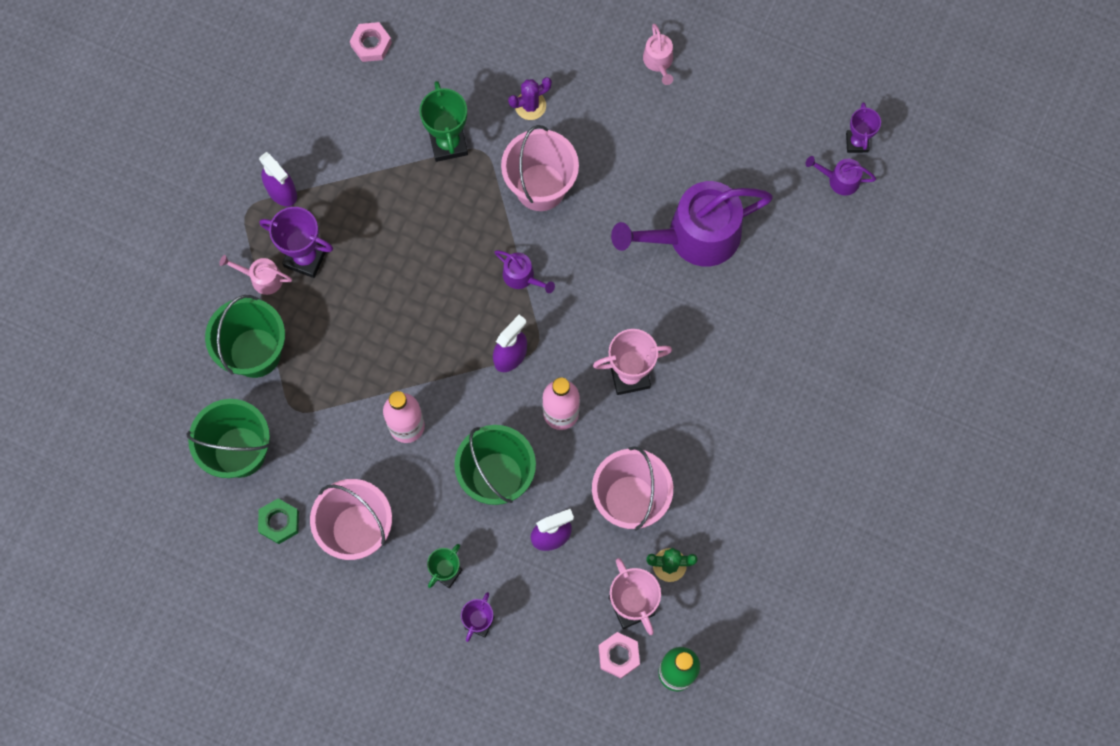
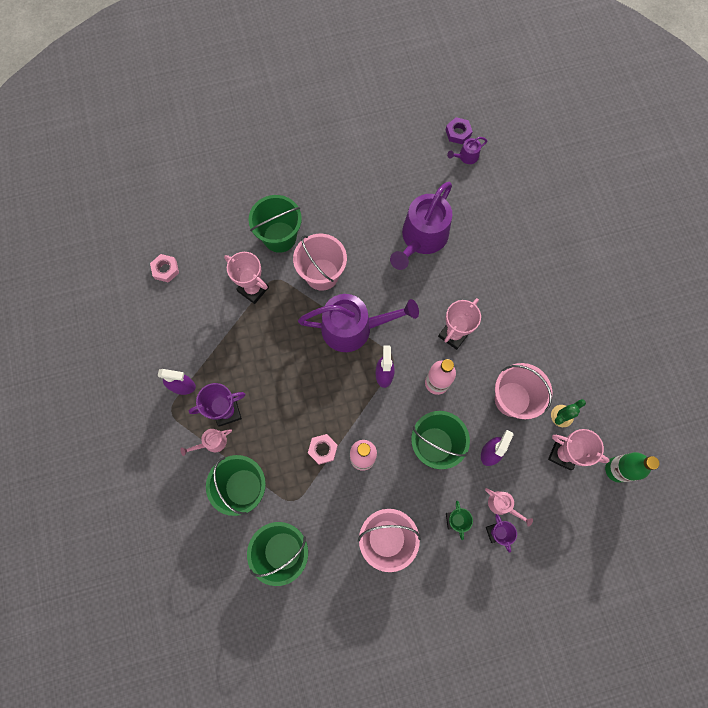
camera: 40 degrees left, 0 degrees up
(279, 522) = (339, 572): green nut -> none
(448, 143) = (253, 289): green trophy -> pink trophy
(522, 277) = (353, 328): purple watering can -> purple watering can, size x2.30
(530, 105) = (279, 237): purple cactus -> green bucket
(618, 656) = (581, 486): pink nut -> pink nut (323, 449)
(658, 61) = (326, 166): pink watering can -> pink watering can (502, 505)
(857, 142) = (458, 133): purple trophy -> purple nut

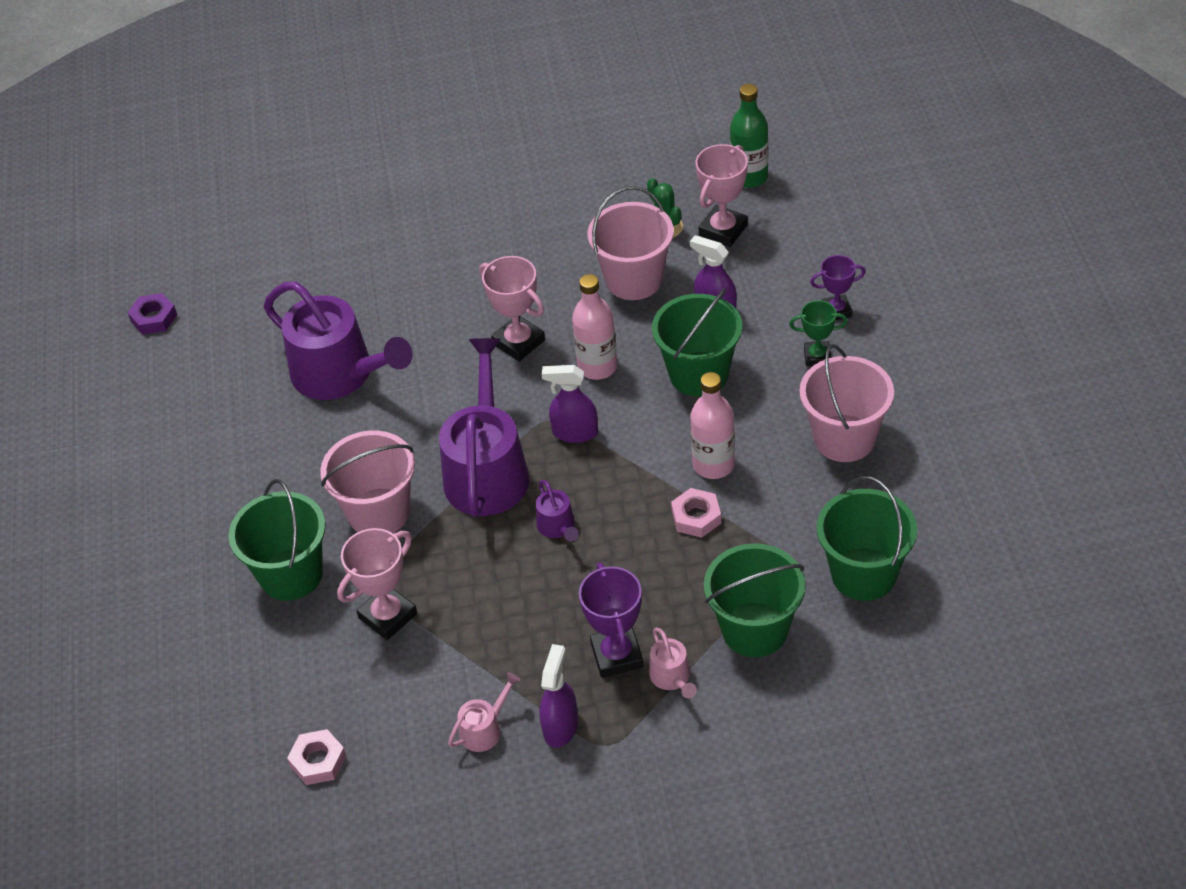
camera: 80 degrees left, 25 degrees down
(466, 156) = (203, 310): purple watering can -> purple watering can (557, 527)
(502, 505) = (796, 301): pink watering can -> pink watering can (484, 729)

